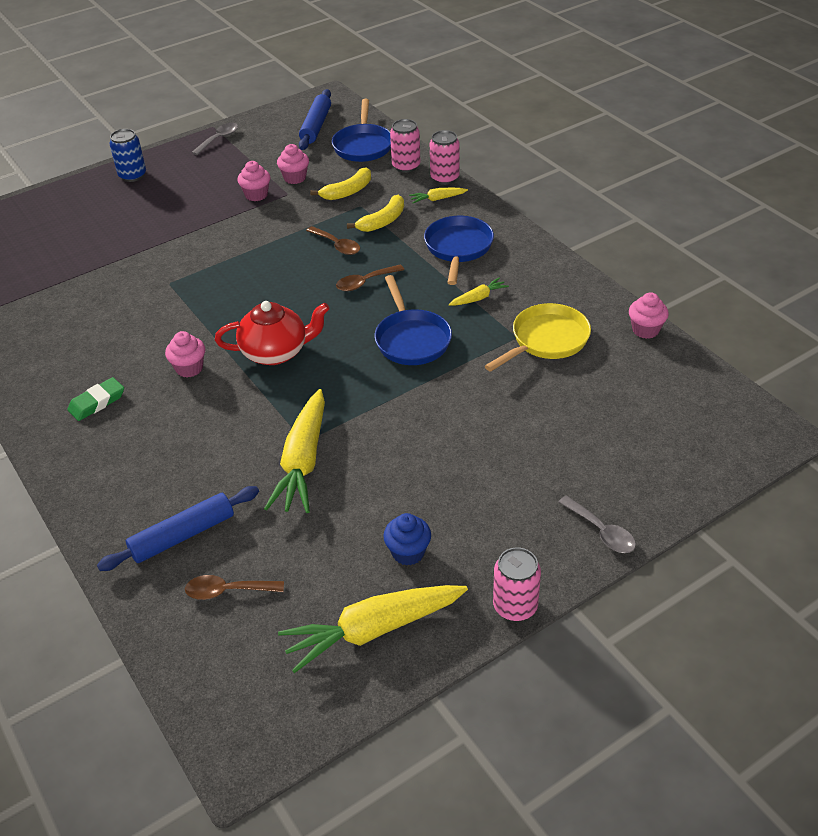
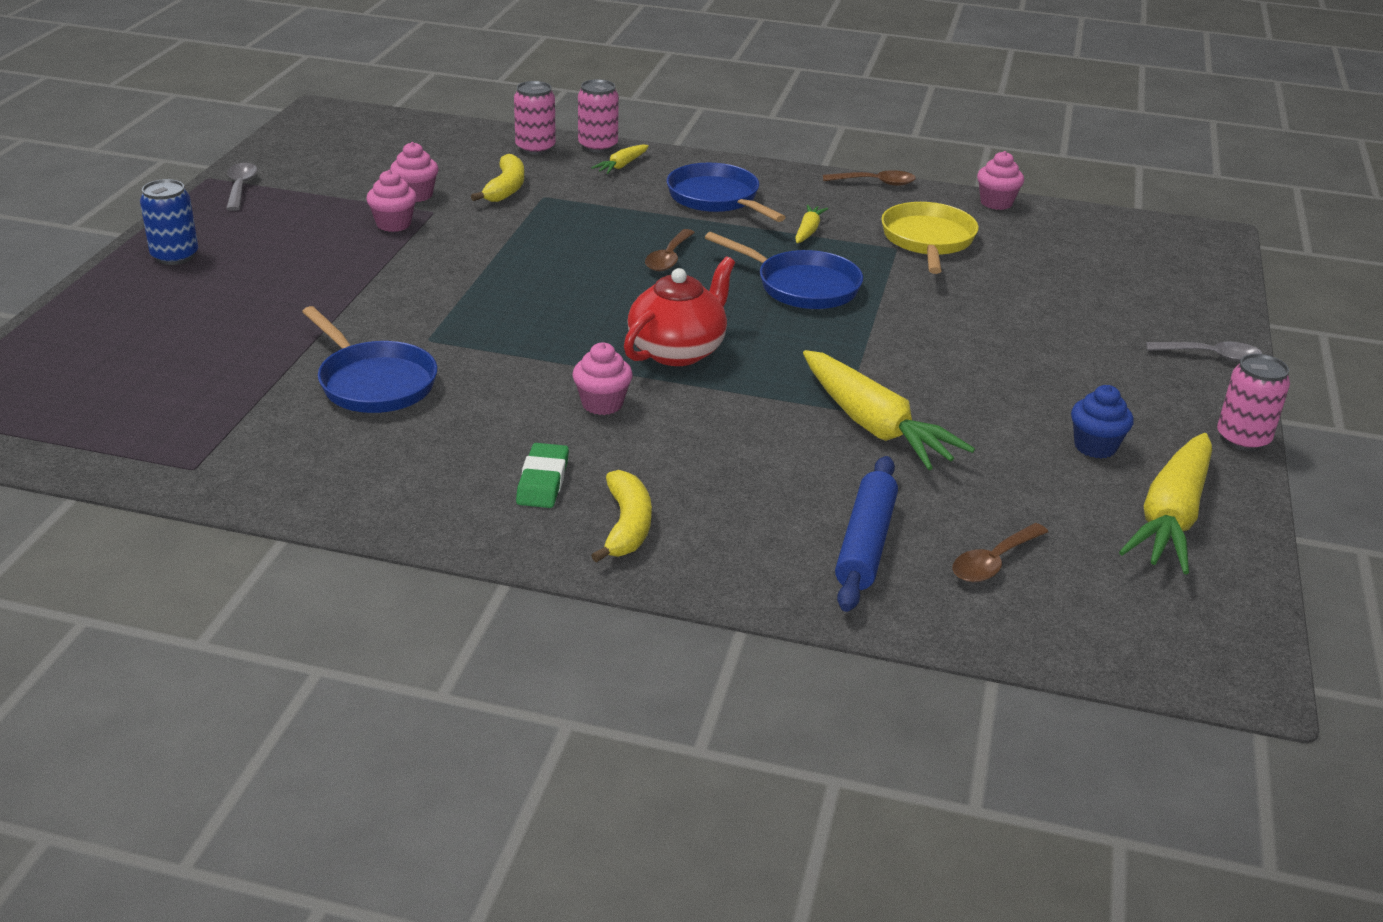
camera: 45 degrees left, 10 degrees down
(316, 126) = (356, 142): blue rolling pin -> none
(337, 245) = (579, 238): brown spoon -> brown spoon (875, 183)
(363, 145) = (450, 144): blue pan -> blue pan (374, 383)
(382, 221) = (594, 201): yellow banana -> yellow banana (626, 526)

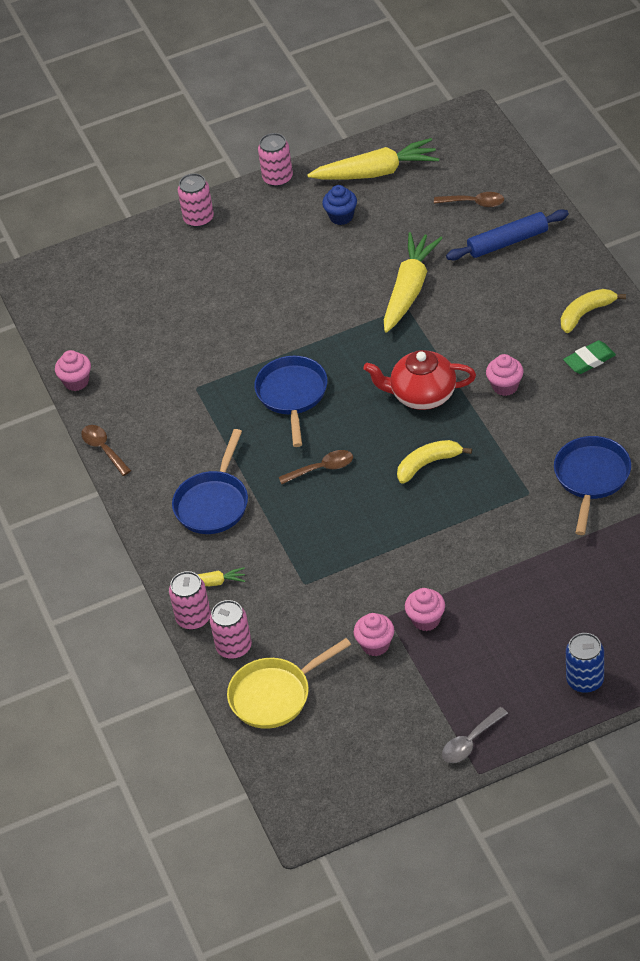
camera: 120 degrees left, 15 degrees up
(505, 188) = (314, 610): yellow banana -> yellow banana (428, 464)
(808, 231) = (214, 435): yellow carrot -> none
(928, 240) = (169, 380): yellow pan -> yellow pan (275, 695)
(1210, 356) = (198, 219): grey spoon -> pink can

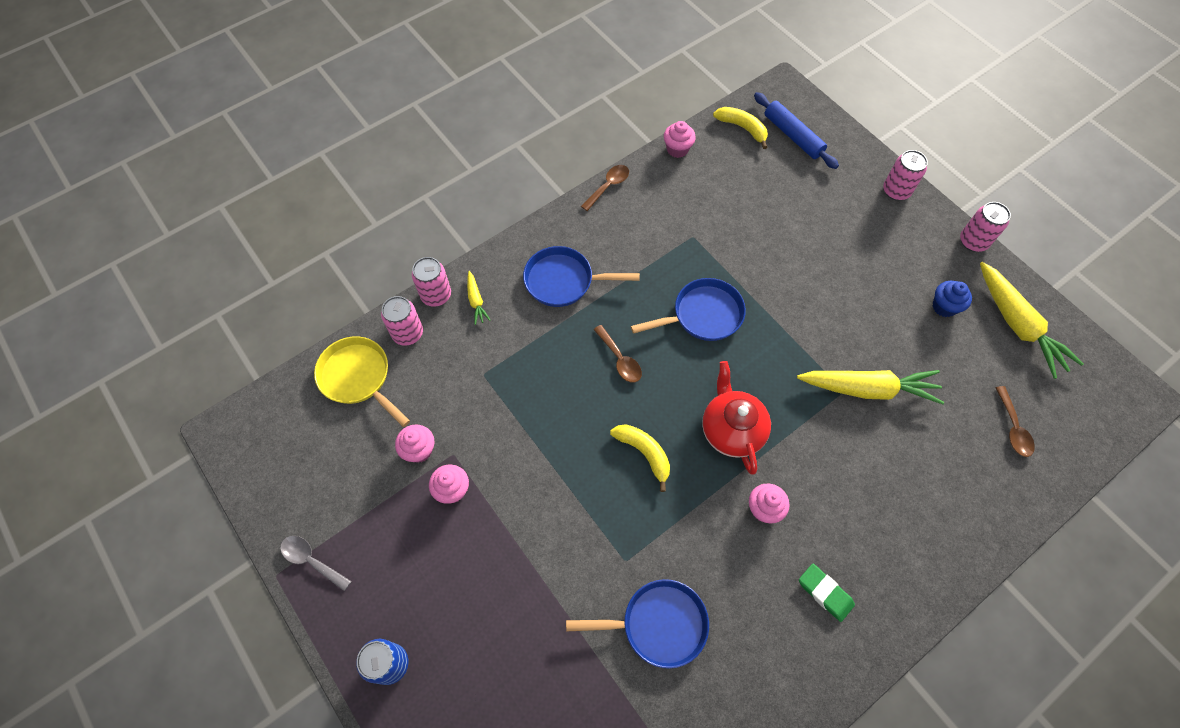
camera: 70 degrees right, 15 degrees up
(507, 242) = (969, 473): blue rolling pin -> blue rolling pin (792, 136)
(586, 313) = (892, 577): yellow banana -> yellow banana (742, 128)

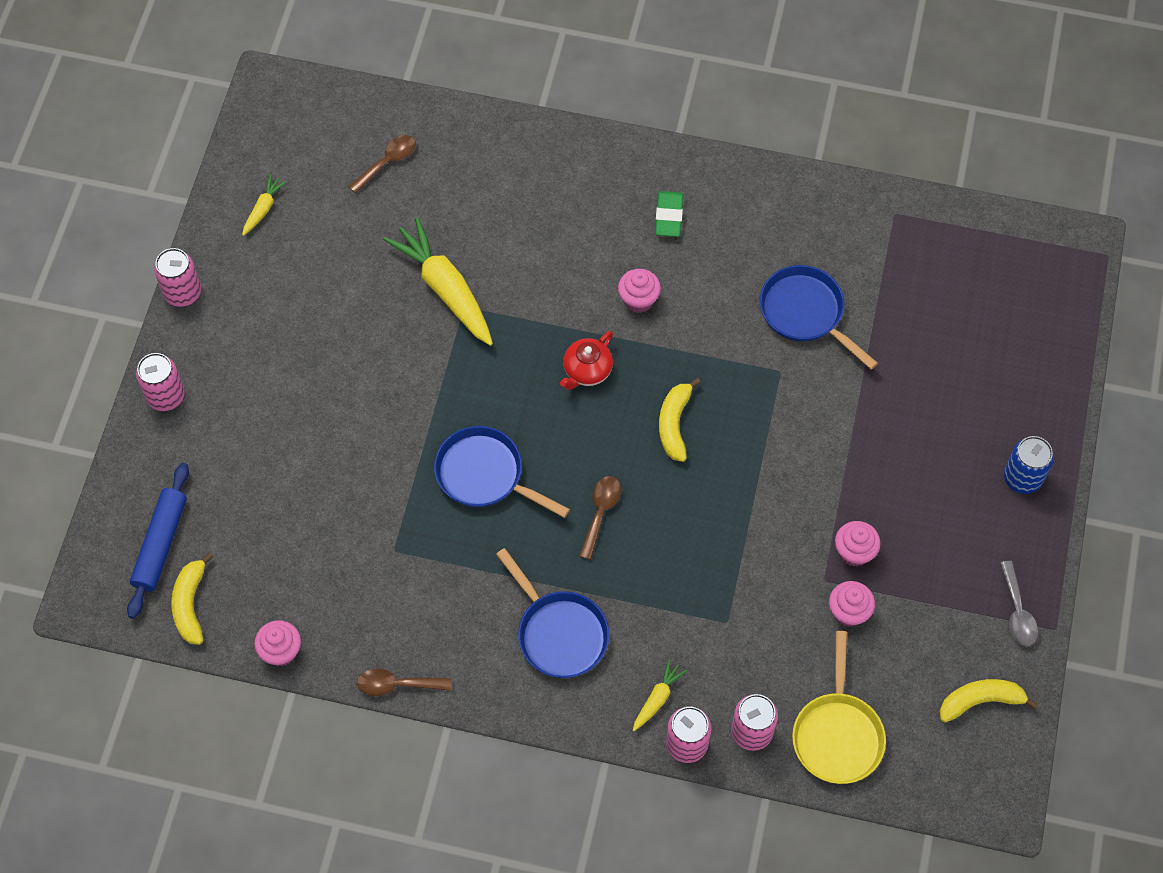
camera: 130 degrees left, 0 degrees up
(288, 479) = (980, 701): none -> yellow banana
(731, 429) = (587, 371): red teapot -> red teapot, size x0.65
(944, 307) = (292, 277): blue cupcake -> none
(1017, 325) = (263, 208): yellow carrot -> yellow carrot, size x0.46

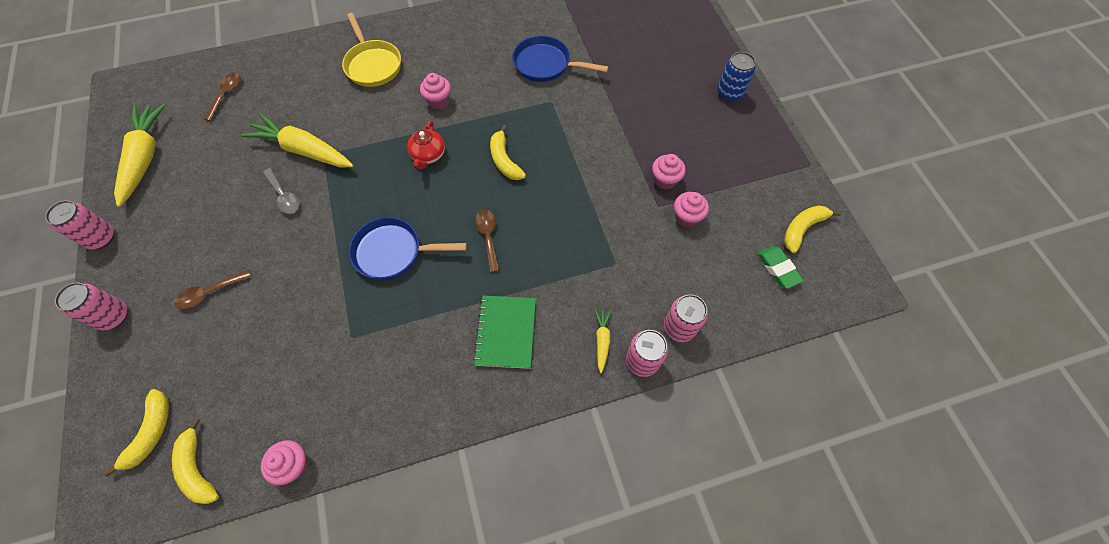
camera: 30 degrees left, 0 degrees up
(161, 544) = (151, 432): blue rolling pin -> yellow banana
(263, 208) = (145, 158): yellow carrot -> yellow carrot, size x2.16
(397, 684) = (404, 438): brown spoon -> brown spoon (210, 293)
(559, 633) = (506, 332): blue pan -> green notebook
(669, 216) = (431, 49): green eraser -> green eraser (778, 268)
(837, 734) = (734, 298): yellow pan -> yellow pan (372, 65)
(1017, 611) = (782, 166): grey spoon -> grey spoon (284, 196)

